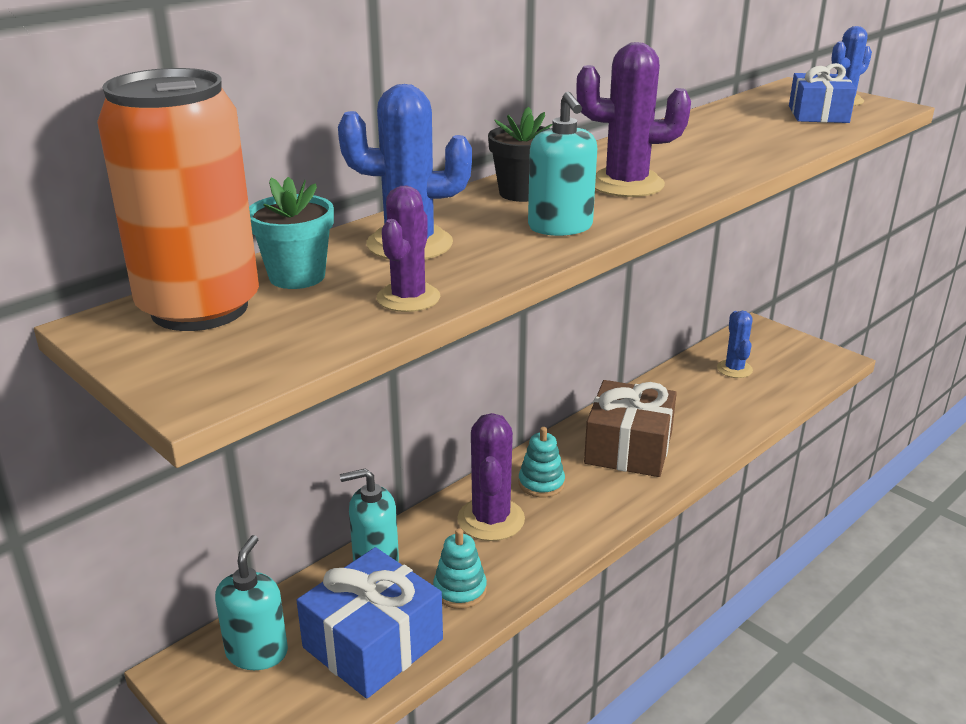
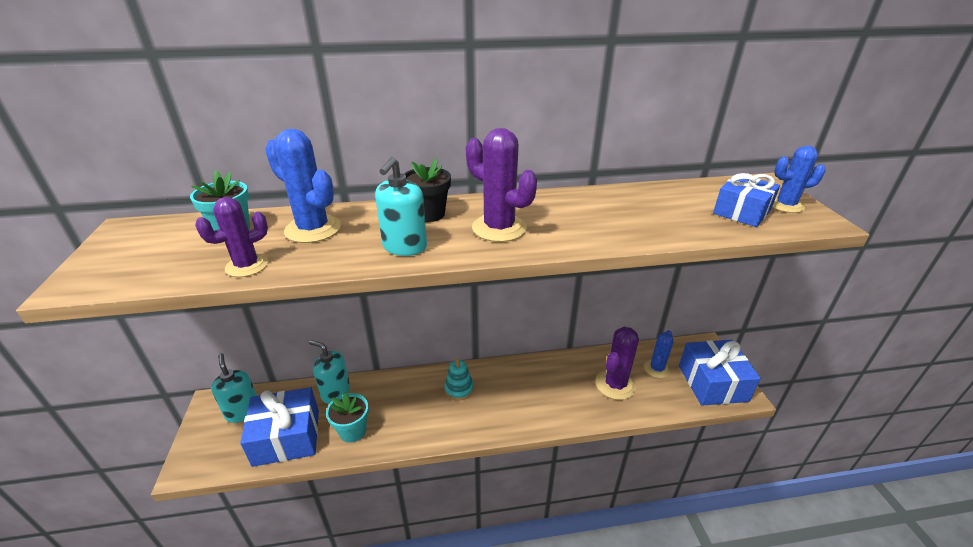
camera: 35 degrees right, 5 degrees up
(199, 308) = (166, 233): orange can -> none
(257, 652) = (243, 411): turquoise soap dispenser -> turquoise soap dispenser turned 75 degrees counterclockwise
(460, 590) = (352, 431): turquoise stacking toy -> turquoise flower pot
(491, 519) = (411, 397): purple cactus -> purple cactus (615, 384)
(628, 448) = (530, 391): brown gift -> none
(800, 360) = (712, 383): none -> blue gift

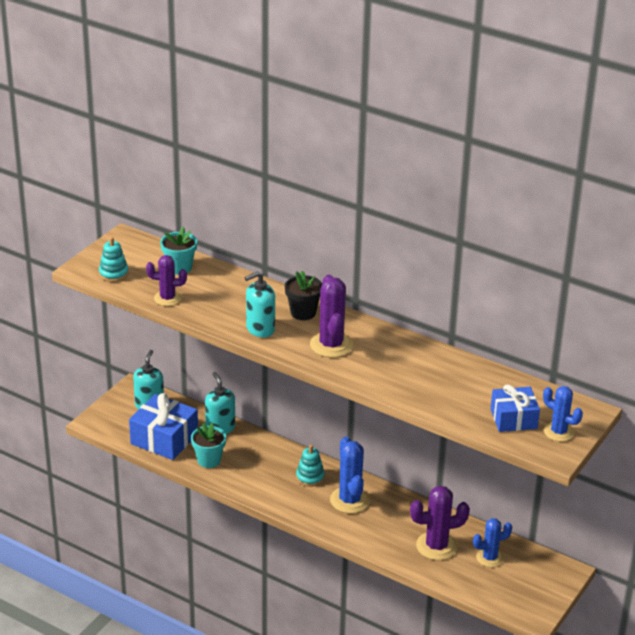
camera: 40 degrees right, 0 degrees up
(136, 270) = (113, 274): none -> turquoise stacking toy
(313, 229) = (223, 289): blue cactus -> blue cactus (350, 500)
(712, 383) = (521, 594): blue gift -> none

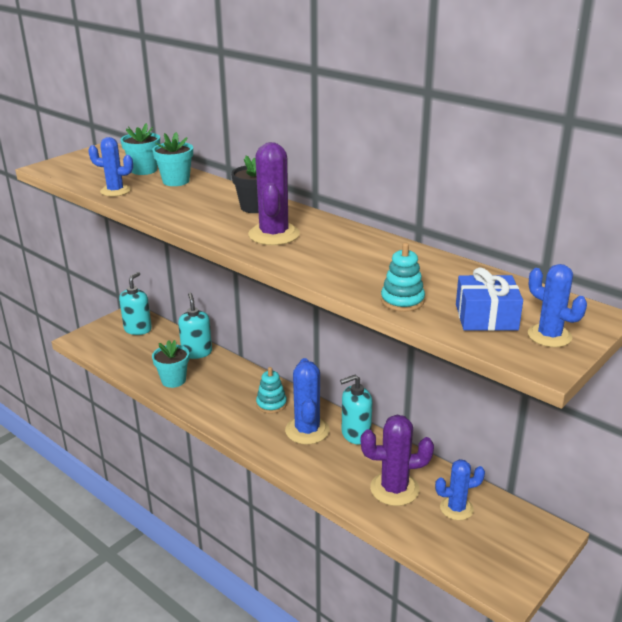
camera: 10 degrees right, 5 degrees down
(113, 274) = (74, 172): turquoise stacking toy -> turquoise stacking toy (402, 301)
(164, 439) = (138, 358): blue gift -> none
(167, 298) = (115, 191): purple cactus -> blue cactus
(217, 282) = (176, 181): none -> turquoise flower pot
(260, 329) = (199, 218): turquoise soap dispenser -> turquoise soap dispenser (356, 434)

